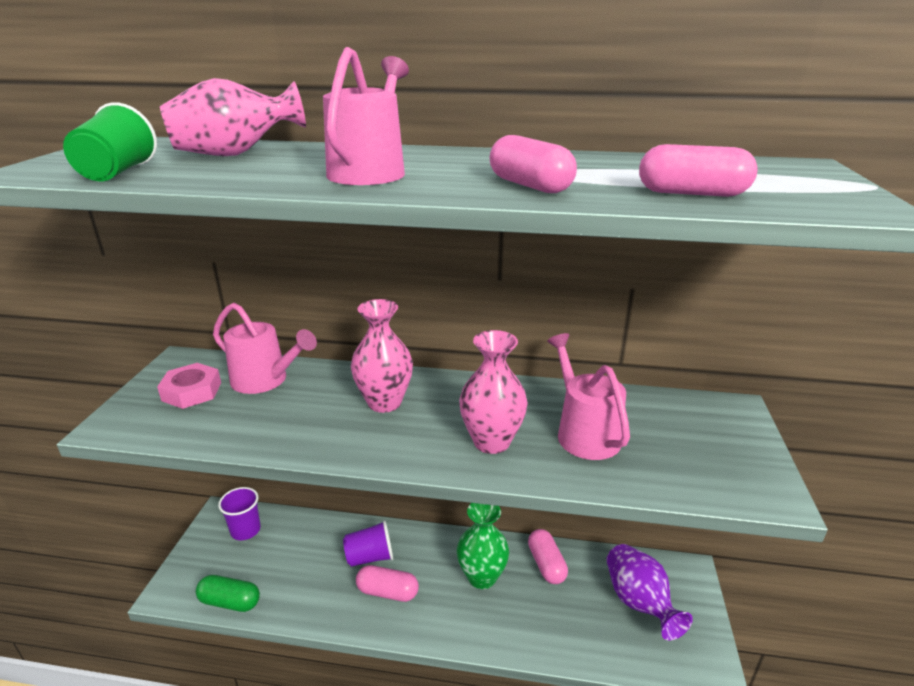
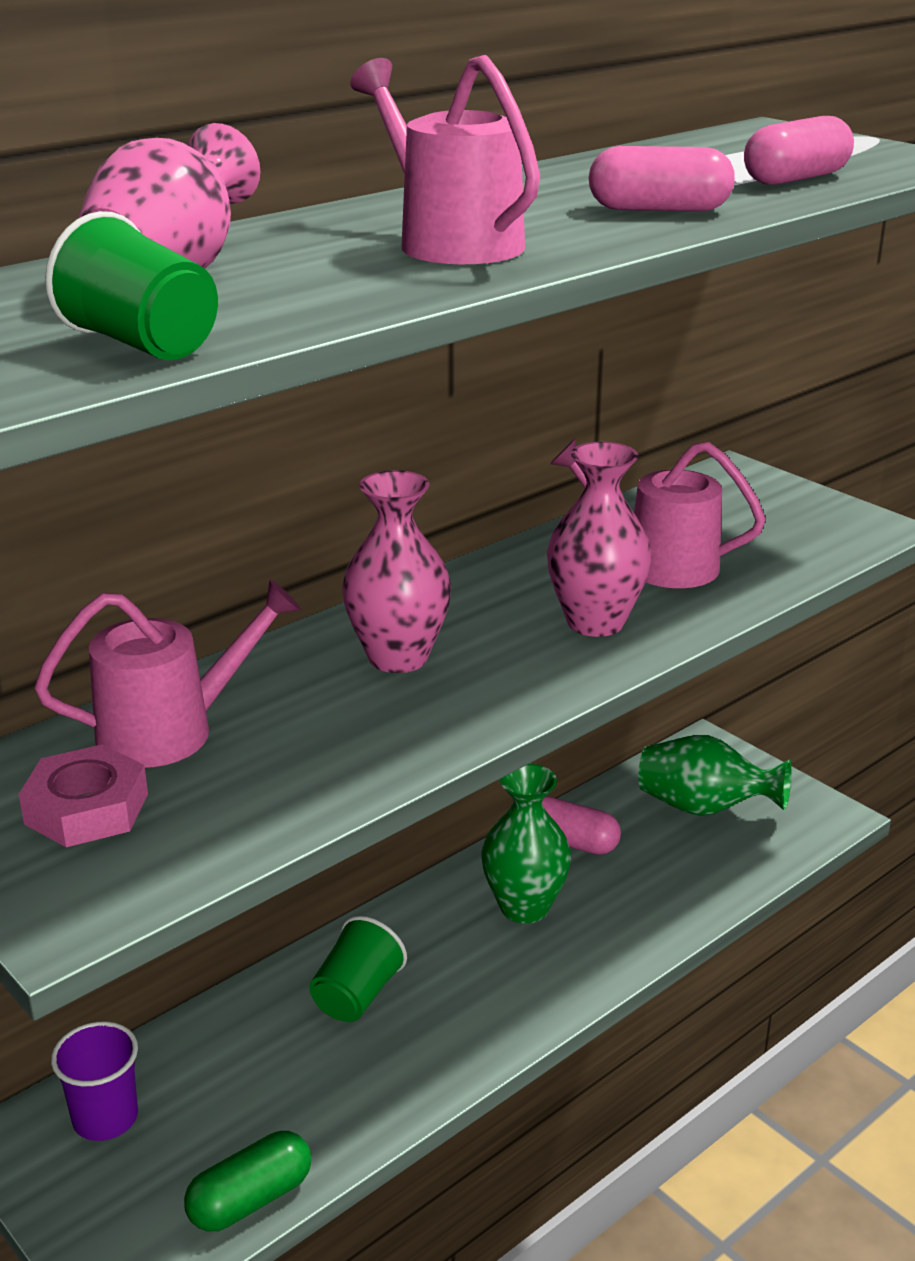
camera: 50 degrees left, 0 degrees up
(370, 557) = (357, 995): purple cup -> green cup
(387, 592) = (444, 1008): pink capsule -> none
(639, 602) = (704, 808): purple vase -> green vase

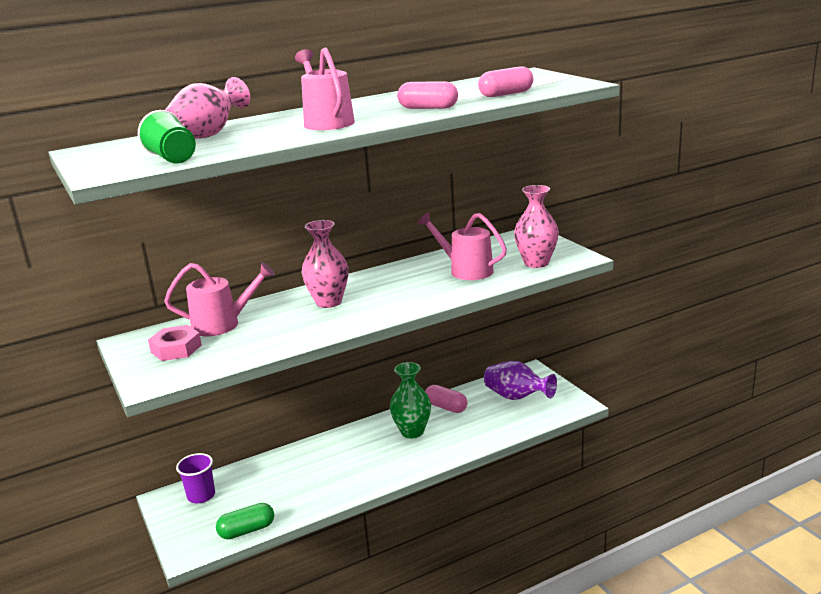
camera: 15 degrees right, 5 degrees down
(357, 995) = (323, 460): green cup -> none
(595, 622) = (421, 292): pink vase -> pink vase (536, 263)
(704, 808) = (516, 397): green vase -> purple vase

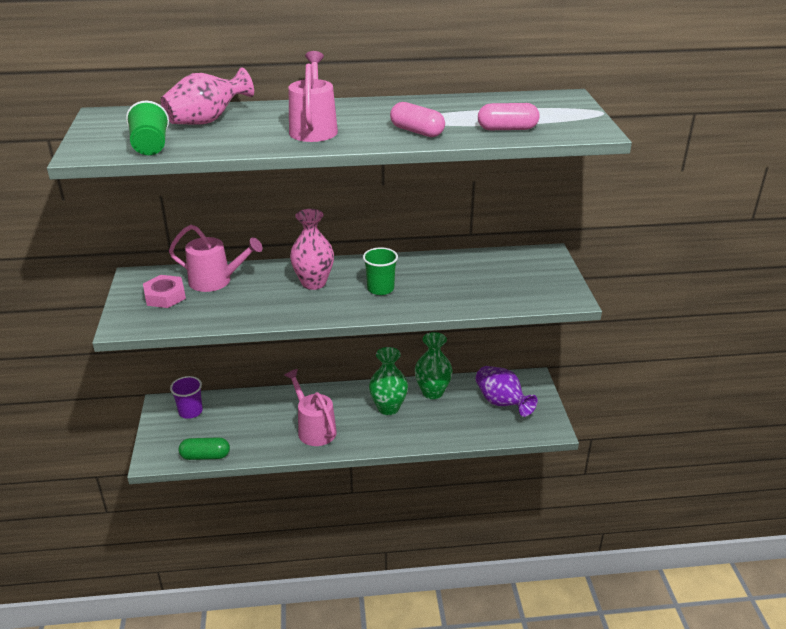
camera: 20 degrees right, 10 degrees up
(400, 291) = (380, 289): none -> green cup
(446, 407) = (432, 392): pink capsule -> green vase
(465, 270) = (455, 281): pink watering can -> pink watering can (314, 428)
(536, 263) = (525, 292): pink vase -> none

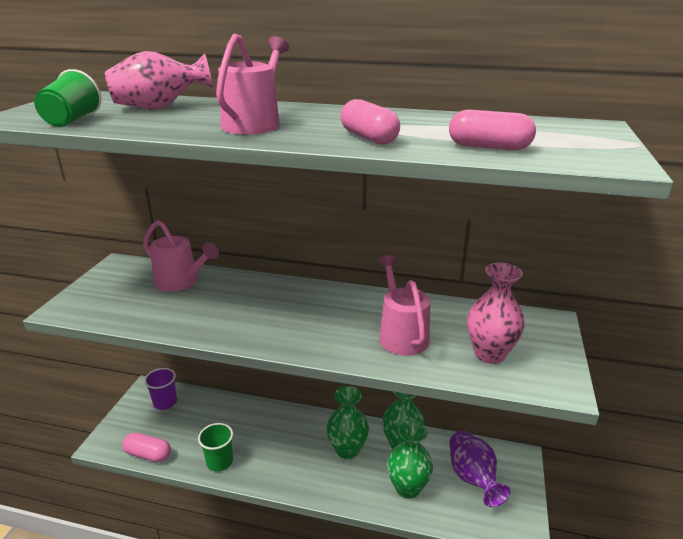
camera: 20 degrees right, 5 degrees down
(165, 296) = (124, 288): pink nut -> none
(205, 456) = (148, 454): green capsule -> pink capsule
(313, 283) = (270, 303): pink vase -> pink vase (489, 354)
(314, 428) = (262, 453): pink watering can -> pink watering can (401, 334)
(380, 289) = (334, 323): green cup -> green cup (219, 461)
(452, 422) = (407, 488): none -> green vase

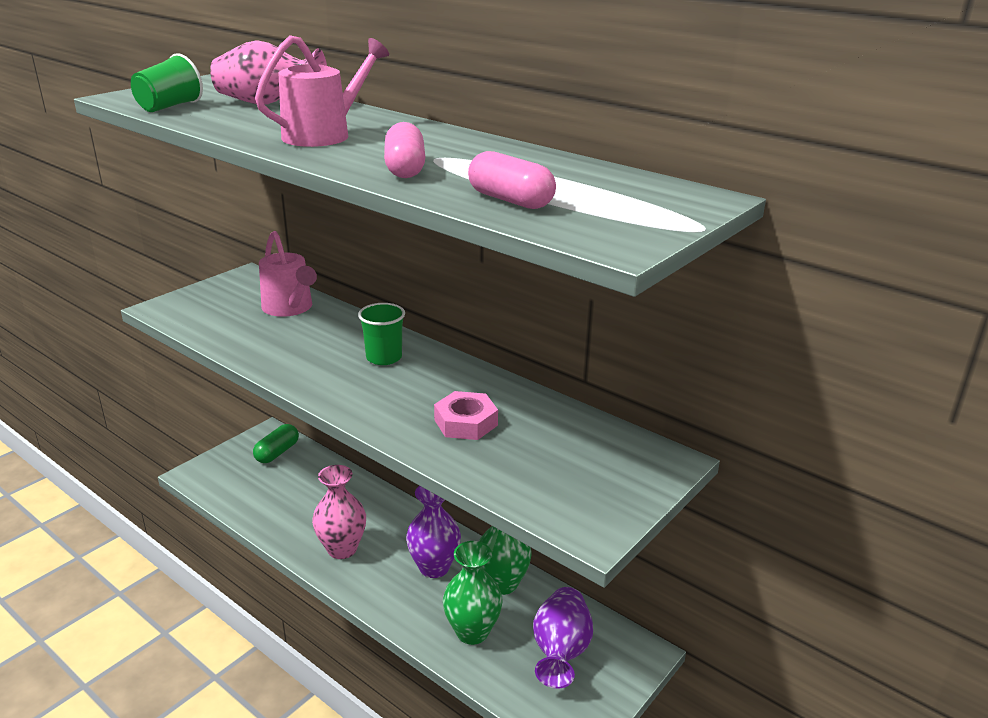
camera: 25 degrees right, 0 degrees up
(148, 454) = (227, 499): pink capsule -> none
(165, 402) = (277, 452): purple cup -> green capsule
(219, 461) = (290, 530): green cup -> green cup (384, 357)
(347, 450) = (434, 567): green vase -> purple vase
(401, 334) = (466, 422): pink watering can -> pink nut
(489, 354) = (546, 472): pink vase -> pink vase (342, 549)

